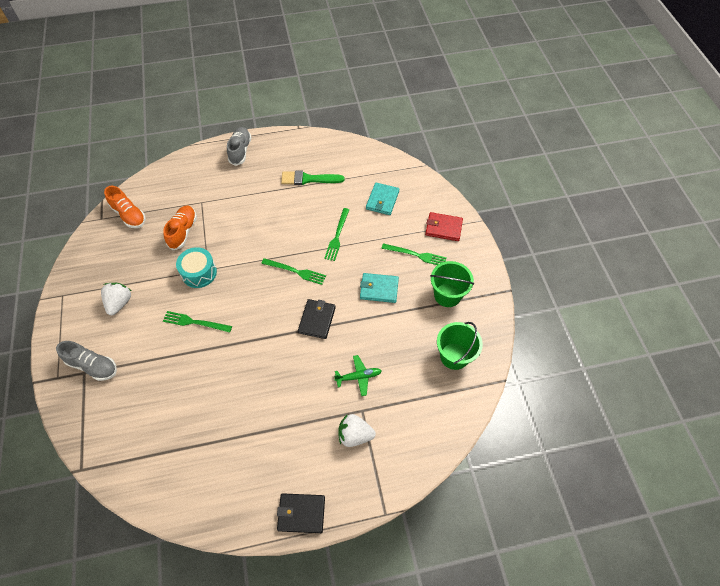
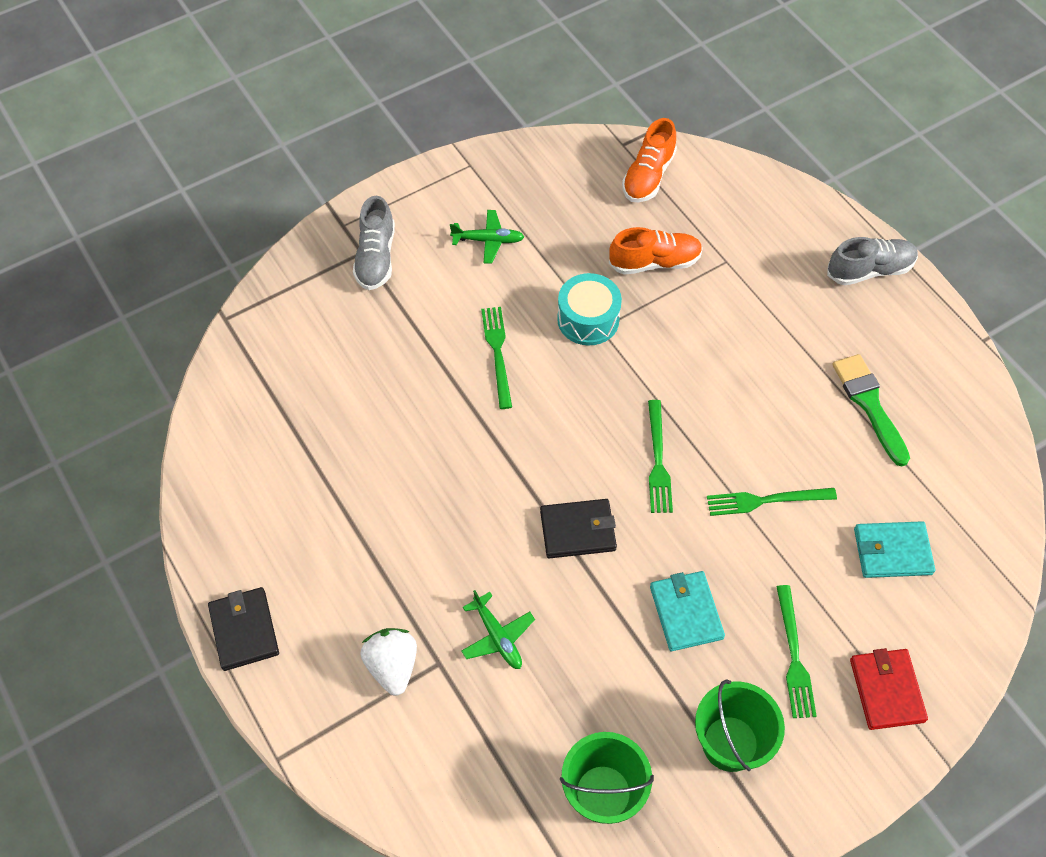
camera: 70 degrees right, 0 degrees up
(120, 303) = (488, 240): white strawberry -> green plane

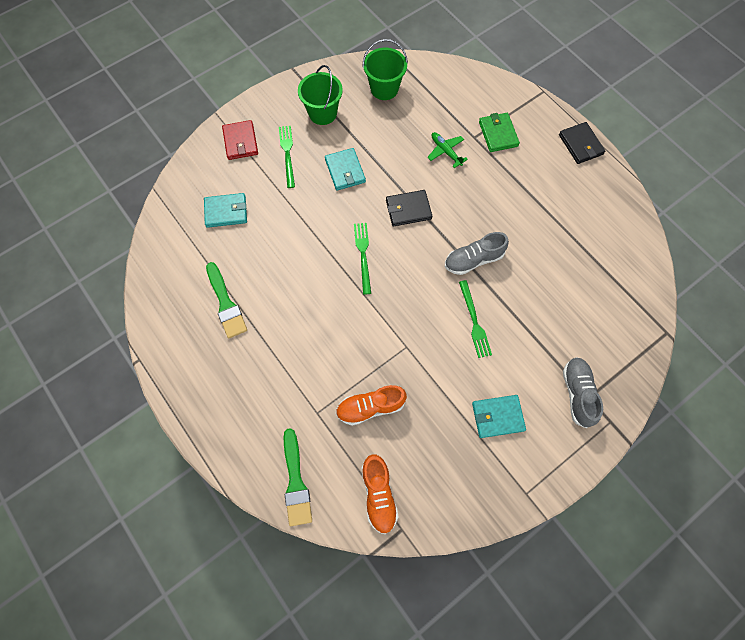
camera: 175 degrees right, 10 degrees up
(392, 666) = (498, 134): white strawberry -> green wallet
(488, 240) = (497, 417): green plane -> turquoise wallet
(588, 319) = (415, 353): turquoise drum -> none
(648, 176) = (378, 494): orange shoe -> orange shoe turned 150 degrees clockwise
(750, 194) = (296, 482): none -> green brush
(766, 500) = (297, 235): green fork -> none
(869, 270) = (210, 413): grey shoe -> grey shoe (473, 260)

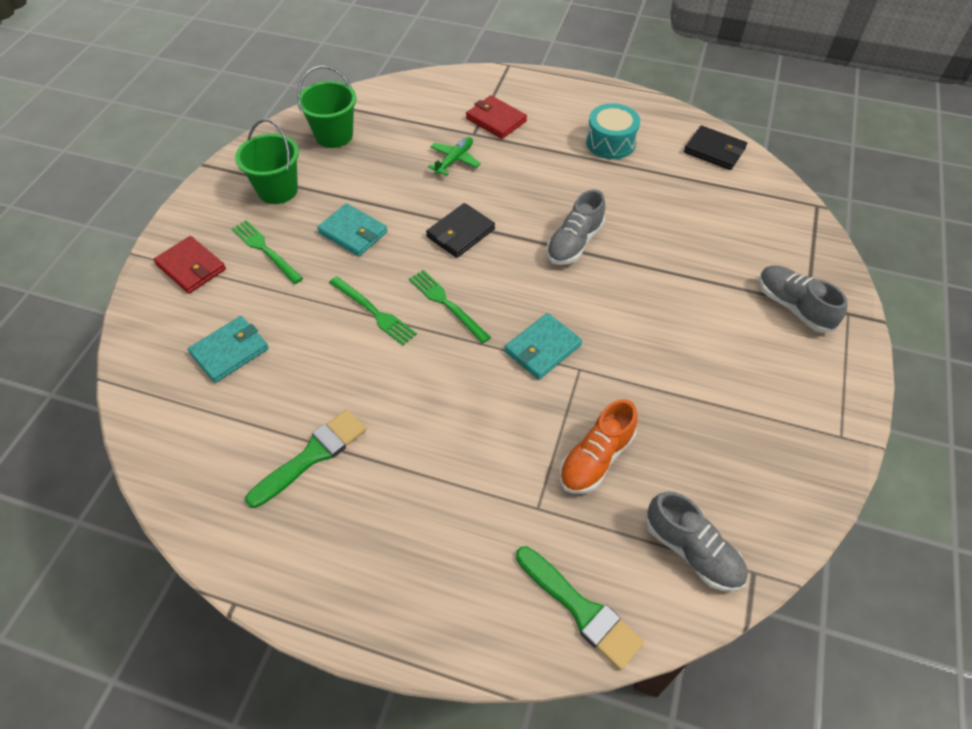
camera: 35 degrees left, 15 degrees down
(226, 304) = (312, 455): green brush -> green brush turned 75 degrees counterclockwise
(378, 494) = (692, 551): orange shoe -> grey shoe
(446, 151) = (454, 160): green plane -> green plane turned 105 degrees clockwise
(474, 321) = (629, 300): green fork -> green fork (374, 312)
(497, 417) = (740, 378): turquoise wallet -> turquoise wallet (542, 348)
(498, 134) = (496, 120): green wallet -> red wallet
(562, 197) = (610, 142): none -> turquoise drum
(580, 144) = (586, 92): black wallet -> black wallet (714, 150)

